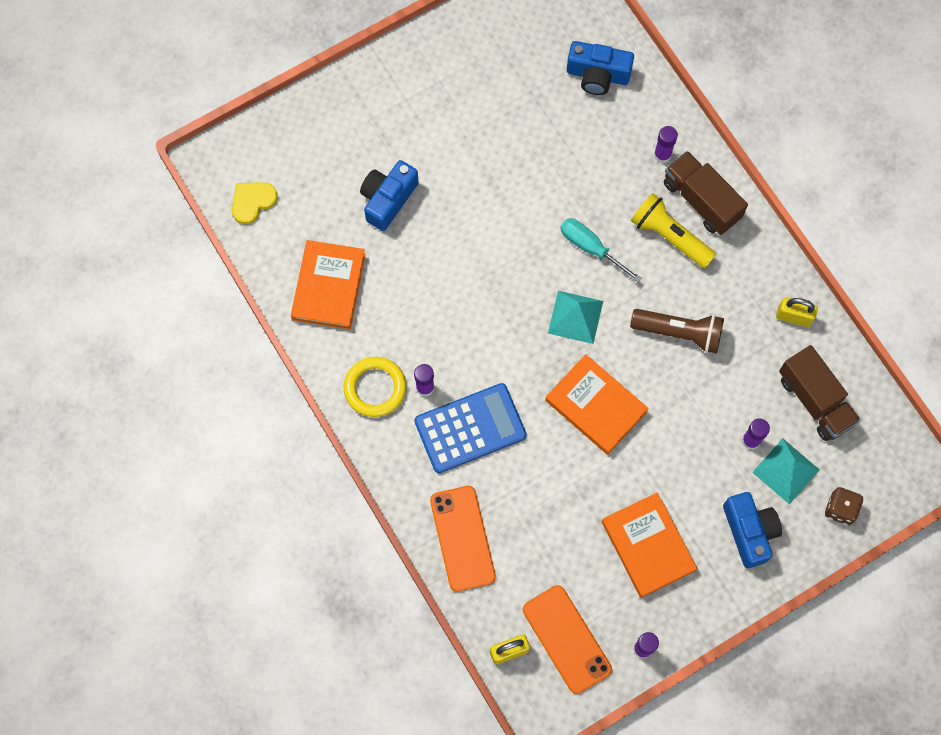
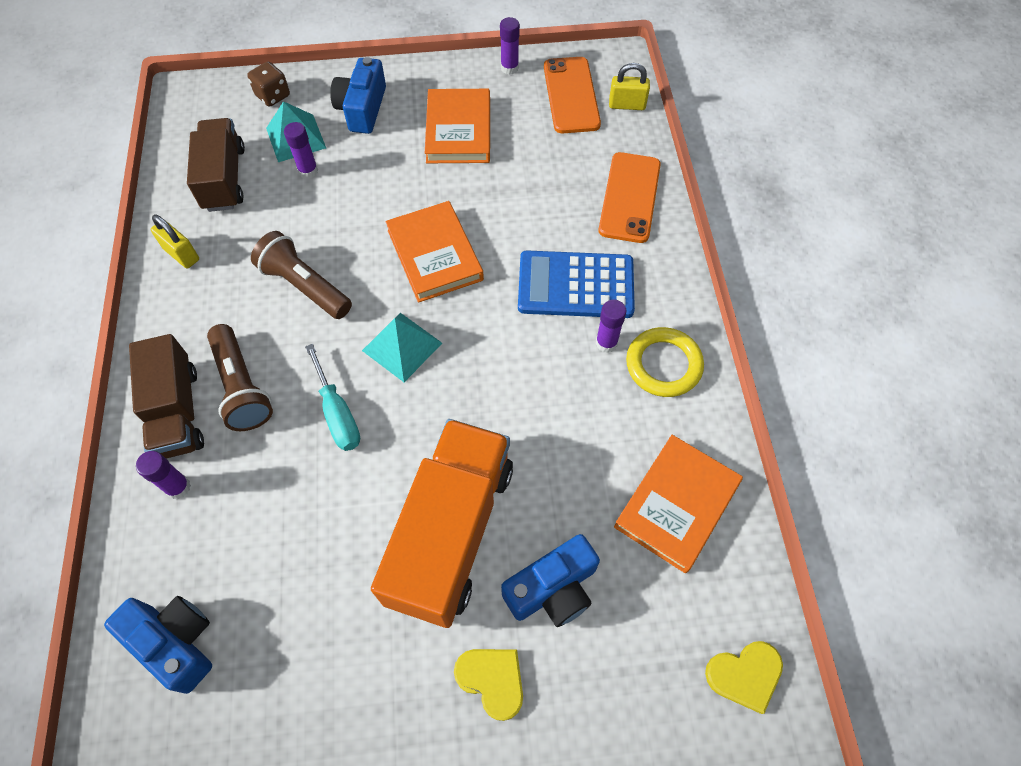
camera: 155 degrees left, 10 degrees down
(401, 135) = (492, 680): none -> yellow heart
(469, 205) = (451, 532): none -> orange truck
(669, 236) = (242, 387): yellow flashlight -> brown flashlight

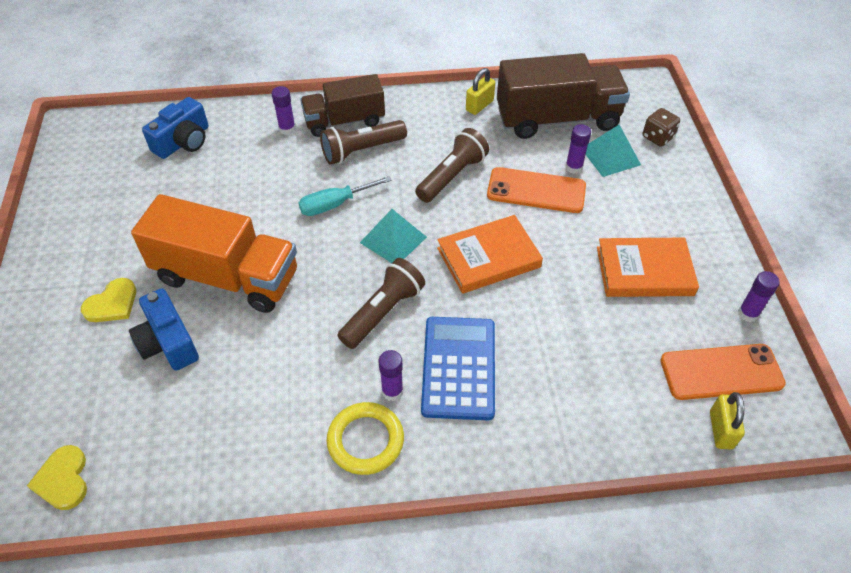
camera: 90 degrees right, 10 degrees down
(224, 179) = (557, 119): brown truck -> brown truck, size x1.53
(362, 109) = (656, 197): blue camera -> none
(507, 354) = (383, 312): none -> brown flashlight
(629, 197) = (577, 423): orange phone -> orange phone (536, 190)
(677, 505) = (220, 439): orange book -> none

